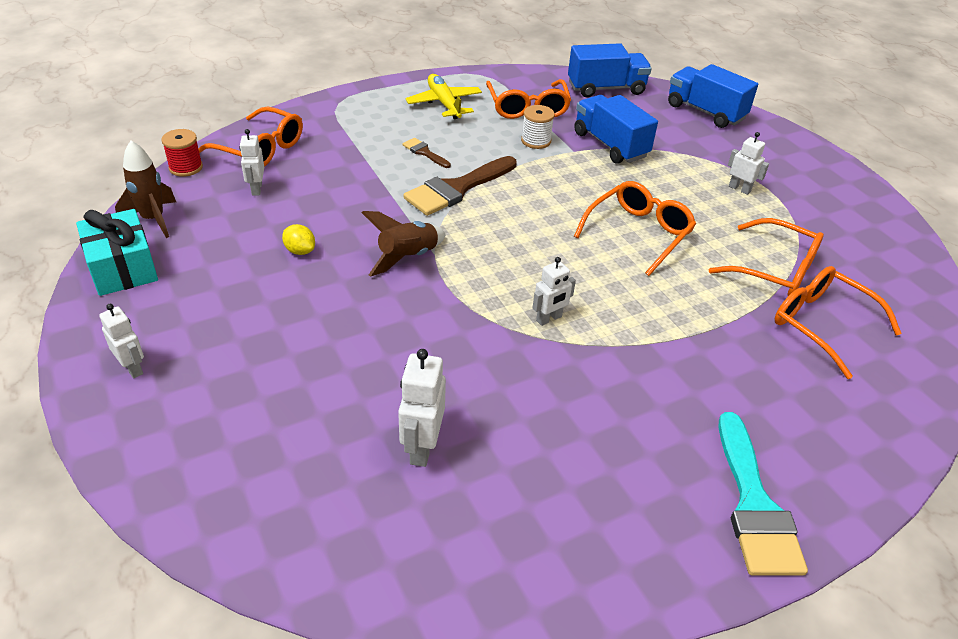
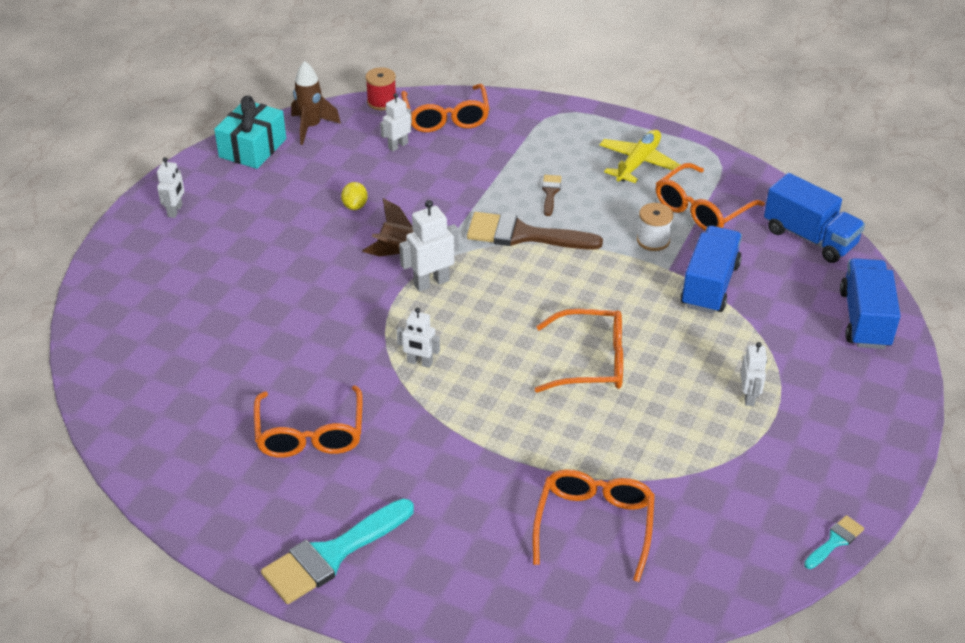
camera: 55 degrees right, 0 degrees up
(421, 447) = (229, 366): white robot -> white robot (431, 282)
(774, 270) = (642, 467): orange glasses -> orange glasses (310, 434)
(906, 229) = (835, 541): none -> turquoise brush

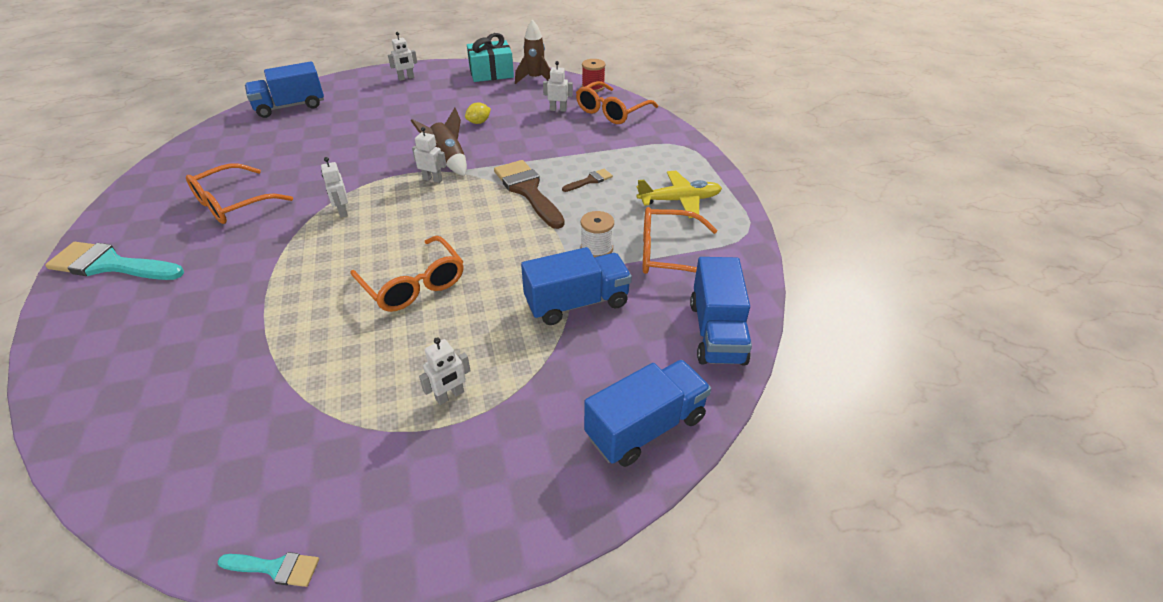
camera: 50 degrees right, 0 degrees up
(124, 324) = (290, 107): none -> blue truck
(431, 282) = (433, 179): white robot -> white robot, size x0.67
(594, 525) = (208, 377): orange glasses -> none

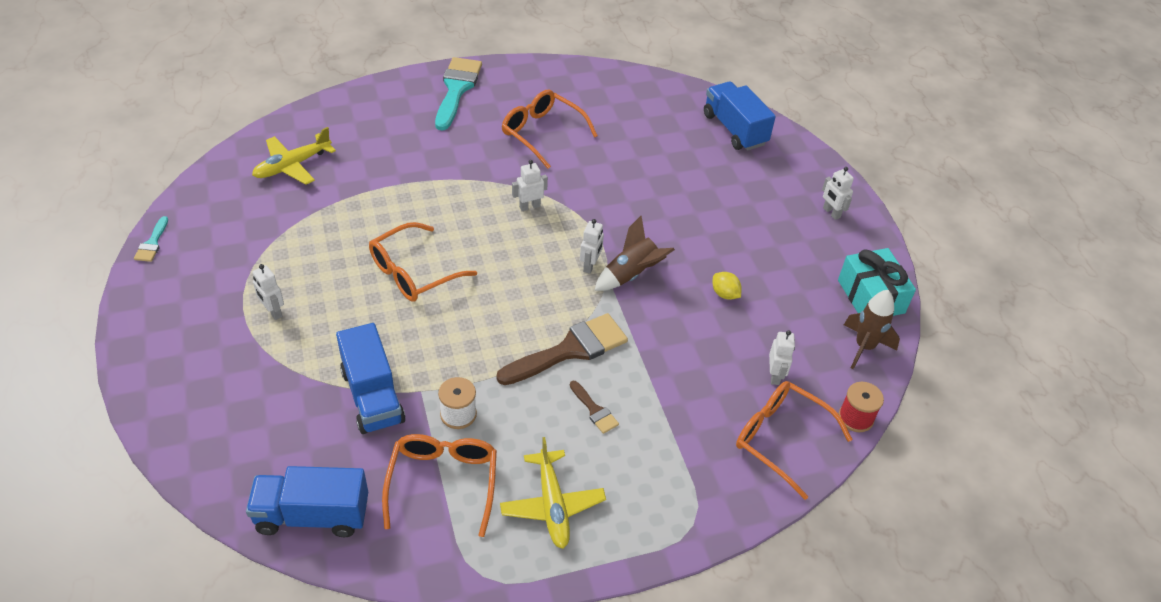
camera: 85 degrees right, 5 degrees up
(173, 410) = (292, 166): none -> yellow plane
(645, 427) = (209, 444): blue truck -> none

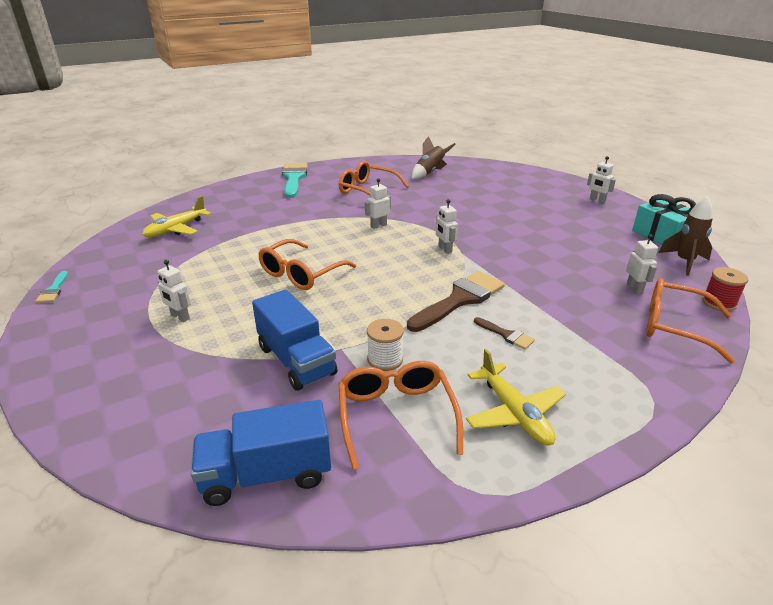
camera: 10 degrees left, 15 degrees down
(590, 266) = (444, 249): white robot -> white robot turned 150 degrees clockwise
(631, 275) = (479, 249): brown rocket -> brown rocket (429, 173)
(724, 294) = (558, 249): yellow lemon -> none
(734, 129) = (500, 173): blue truck -> none

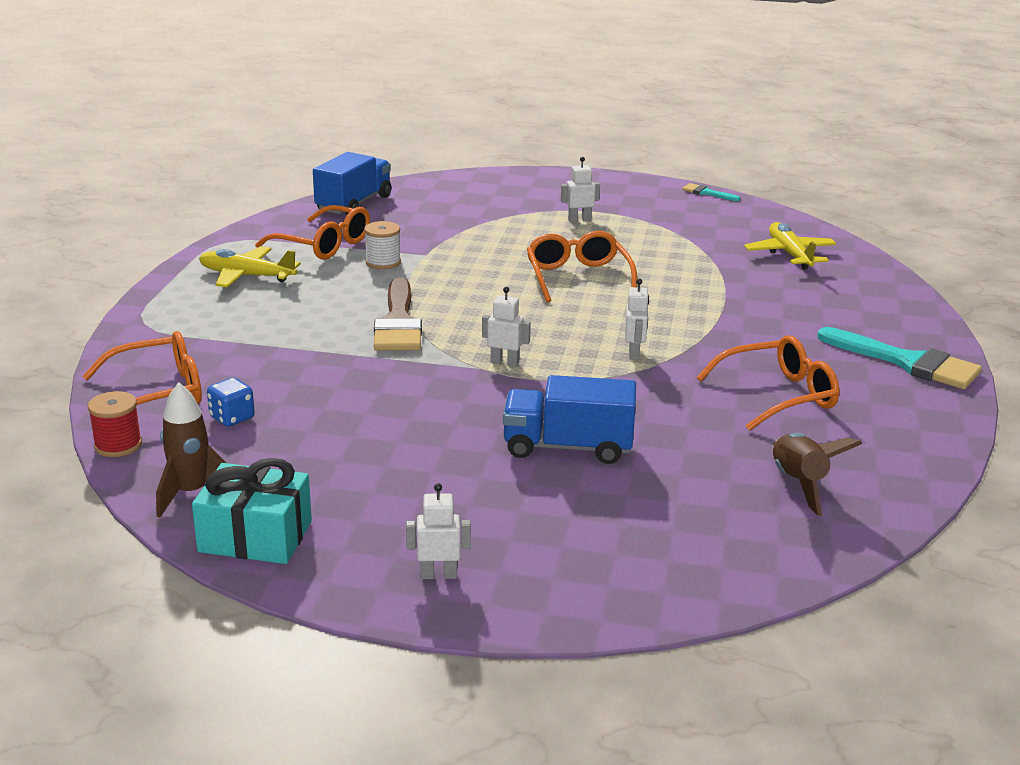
camera: 130 degrees right, 5 degrees down
(296, 360) = (442, 238): blue truck -> blue truck (568, 447)
(506, 335) = (314, 315): brown brush -> none
(634, 288) = (232, 418): white robot -> blue dice

